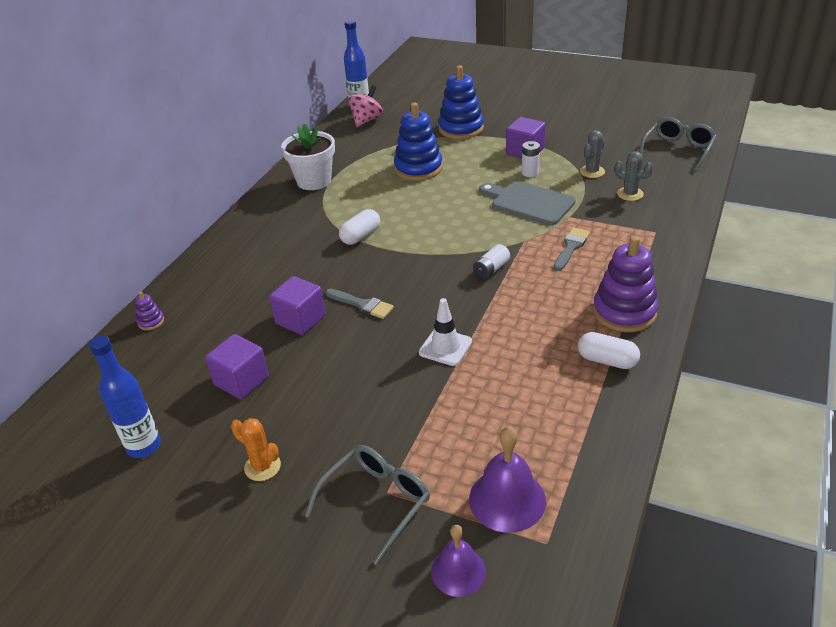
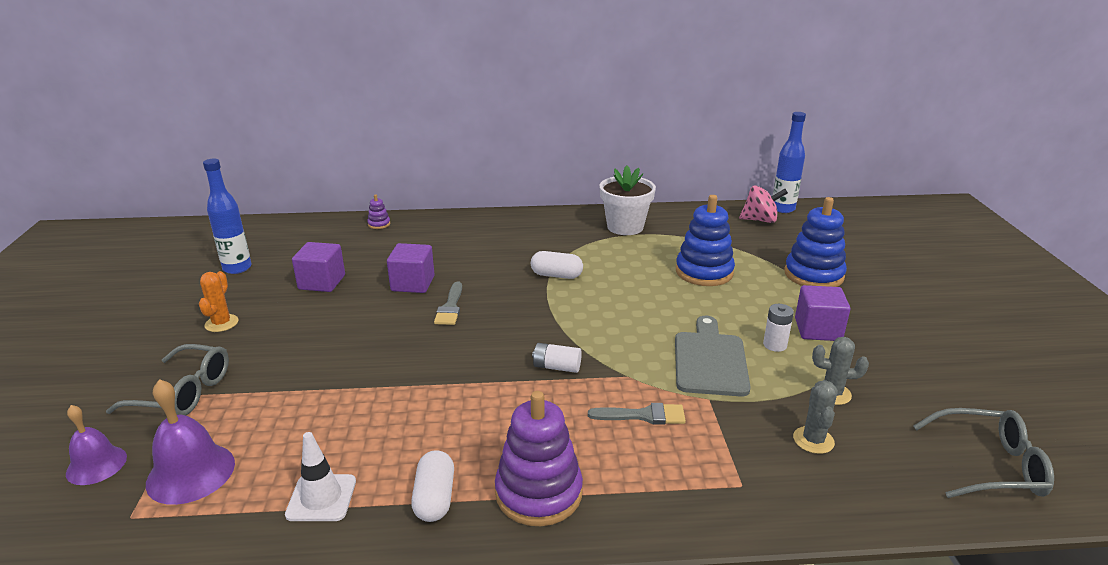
camera: 60 degrees right, 10 degrees down
(445, 347) = (408, 372): white traffic cone -> white traffic cone (321, 498)

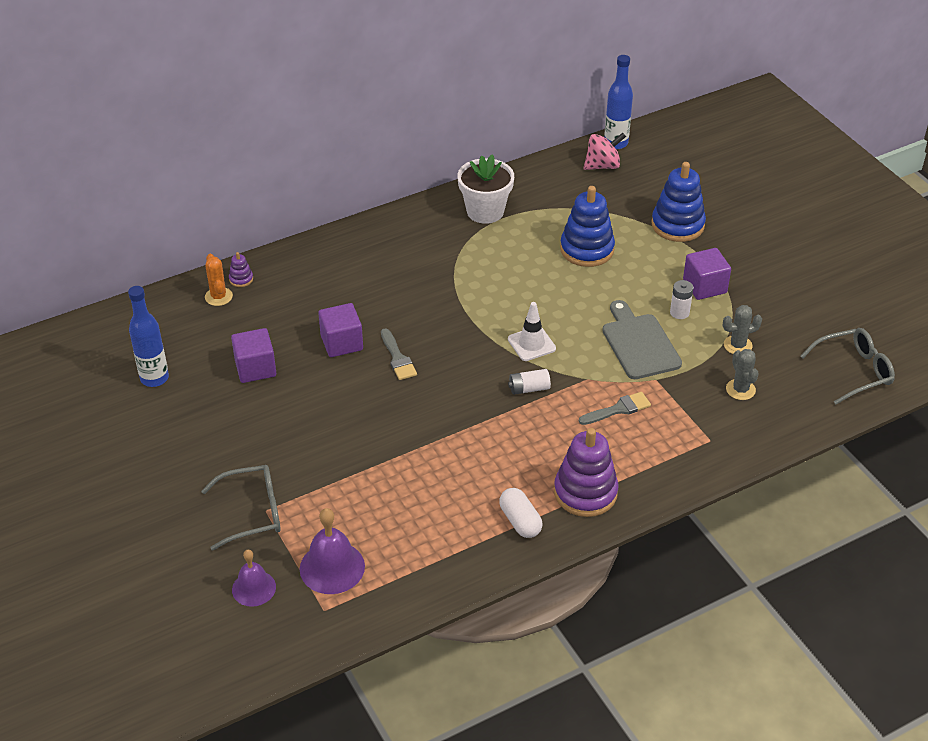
camera: 25 degrees left, 15 degrees up
(221, 323) = (210, 441): orange cactus -> orange cactus (218, 297)
(321, 498) = (443, 549): white traffic cone -> white traffic cone (531, 344)
(556, 275) = (463, 293): white capsule -> none

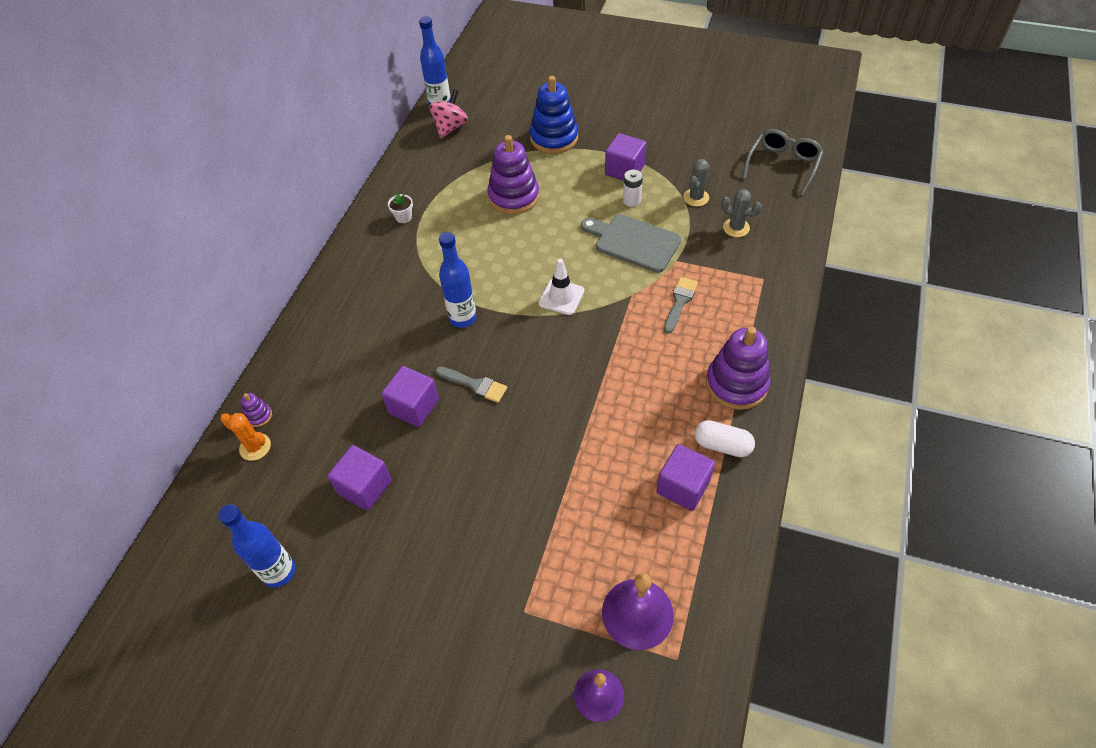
camera: 40 degrees left, 10 degrees up
(253, 512) = (515, 623): grey glasses -> none
(442, 309) = (463, 318): none -> blue bottle
(457, 523) = (683, 487): none -> purple cube
(485, 211) = (403, 217): white flower pot -> white flower pot, size x0.44
(529, 388) = (601, 334): white battery -> none
(587, 249) = (513, 197): blue stacking toy -> purple stacking toy

